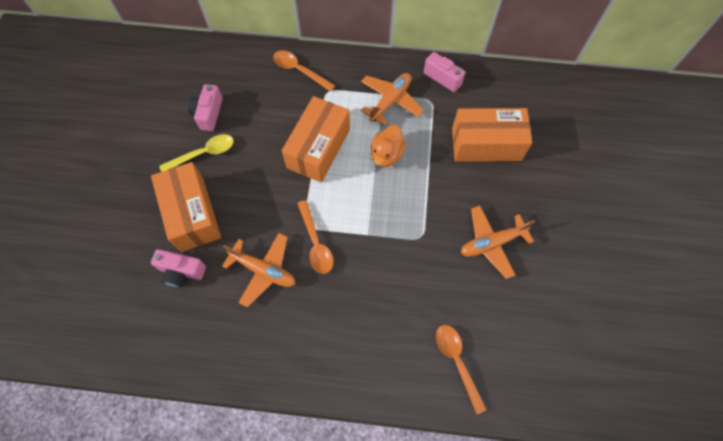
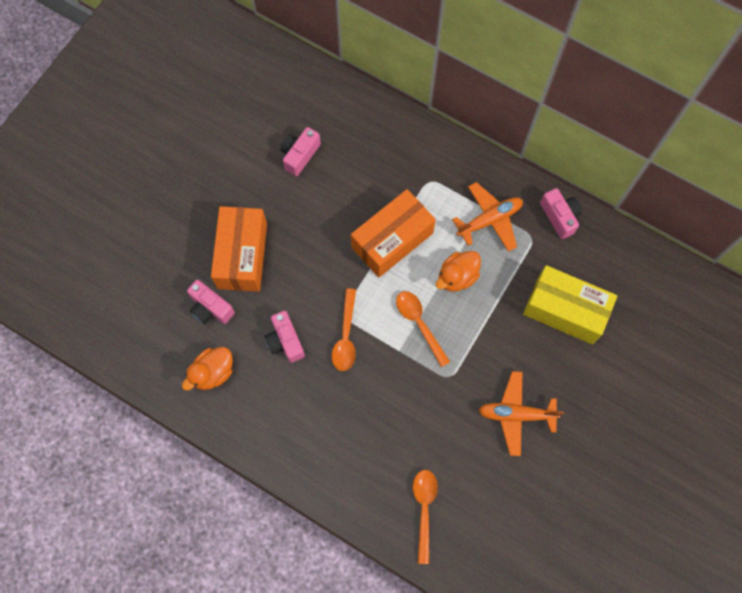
camera: 25 degrees right, 5 degrees up
(203, 153) = (278, 197): yellow spoon -> none
(208, 328) = (213, 372): none -> orange duck
(263, 270) = (285, 341): orange plane -> pink camera
(299, 70) = (411, 145): orange spoon -> orange spoon (419, 324)
(486, 144) = (565, 310): orange box -> yellow box

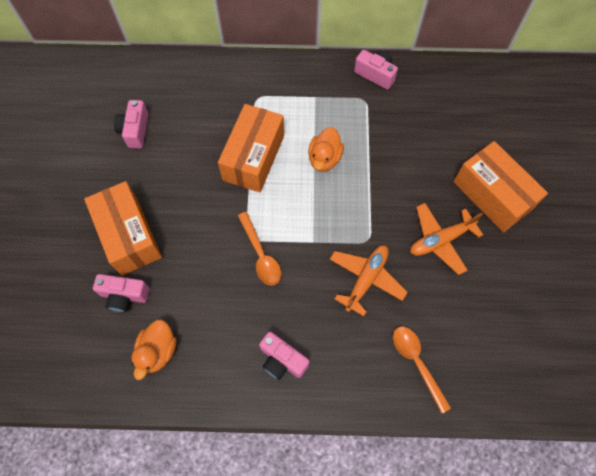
camera: 30 degrees left, 5 degrees down
(285, 341) = (209, 287): pink camera -> pink camera (282, 360)
(419, 324) = (316, 211): orange spoon -> none
(489, 220) = (323, 103): orange plane -> orange plane (366, 279)
(565, 310) = (425, 140): yellow box -> none
(594, 399) = (492, 195): none -> orange box

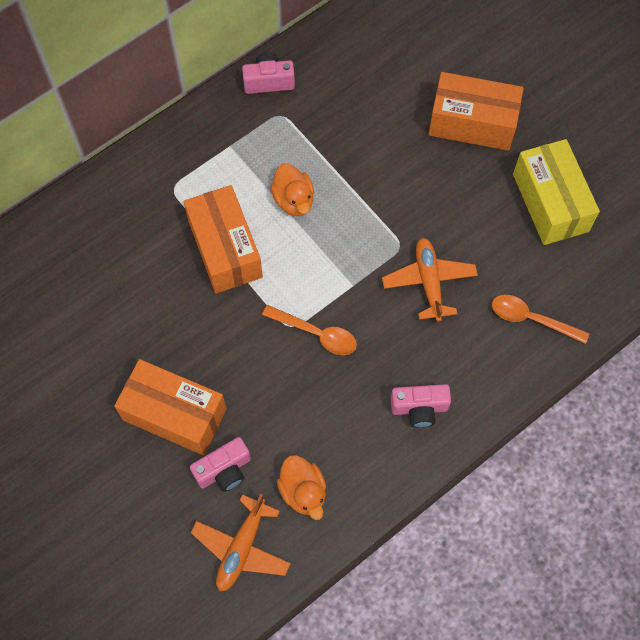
camera: 40 degrees left, 0 degrees up
(135, 130) = (78, 311): pink camera -> none
(440, 240) = (462, 197): orange plane -> orange plane (242, 547)
(503, 291) = (550, 202): none -> yellow box

